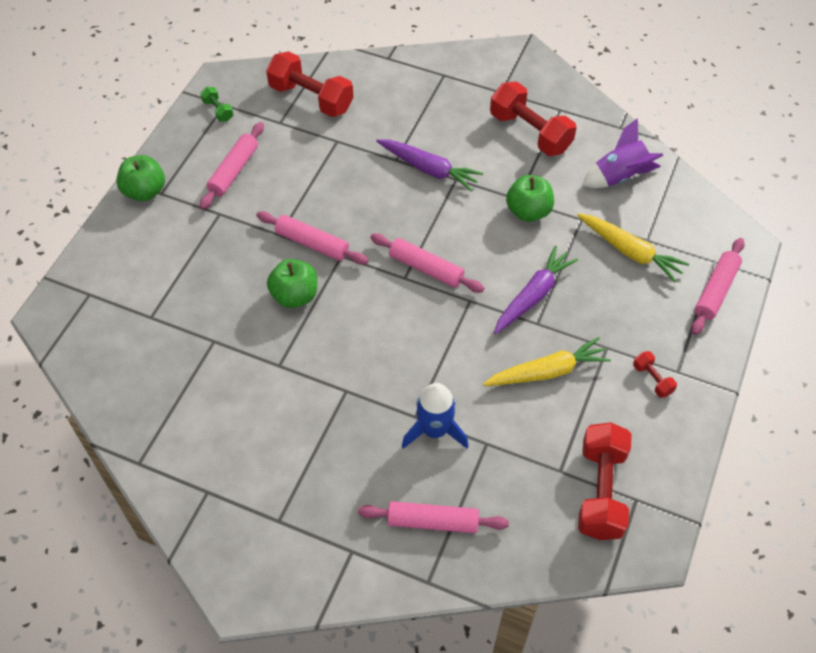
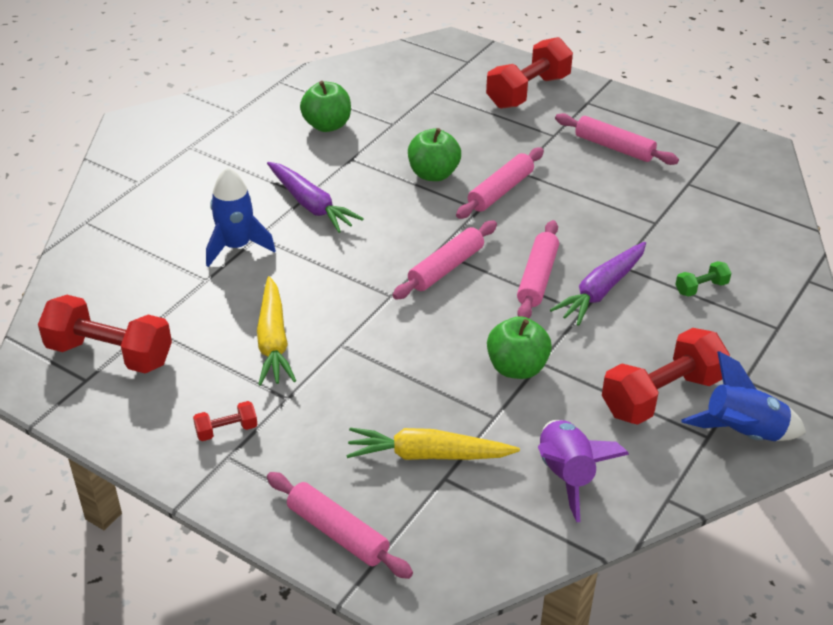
camera: 100 degrees right, 15 degrees down
(145, 191) = (591, 93): green apple -> green apple (327, 125)
(218, 110) = (708, 142): green dumbbell -> green dumbbell (701, 288)
(311, 98) = (729, 209): red dumbbell -> red dumbbell (528, 92)
(433, 521) = (140, 233): pink rolling pin -> pink rolling pin (537, 278)
(533, 296) = (382, 348): purple carrot -> purple carrot (311, 205)
(551, 93) = (742, 433): none -> blue rocket
(630, 252) = (428, 455): yellow carrot -> yellow carrot turned 45 degrees clockwise

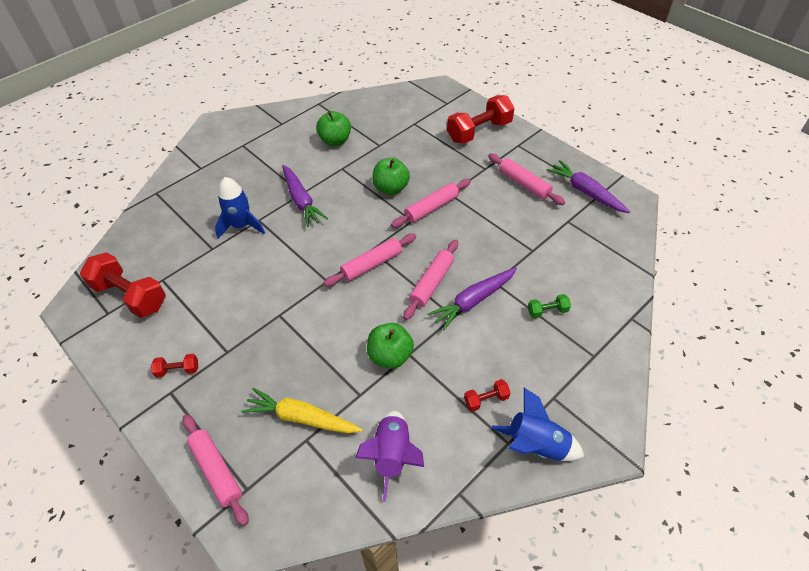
camera: 15 degrees right, 10 degrees up
(273, 341) = (236, 304): yellow carrot -> none
(661, 395) = (486, 400): red dumbbell -> red dumbbell, size x0.46
(699, 147) = (586, 192): none -> purple carrot

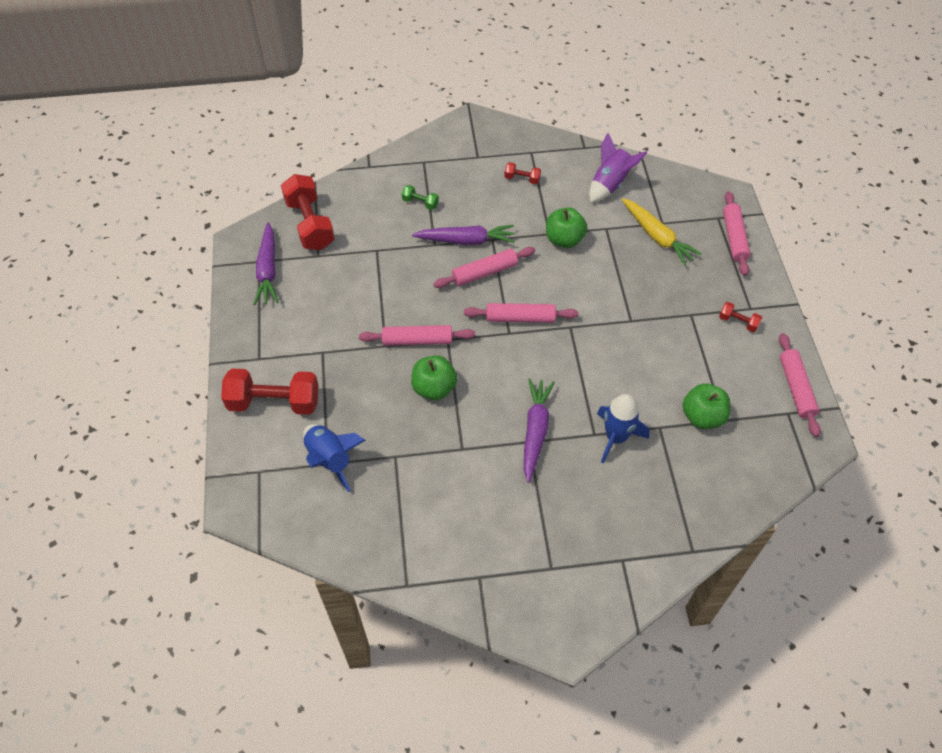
camera: 145 degrees left, 5 degrees up
(130, 295) = (761, 419): red dumbbell -> red dumbbell (310, 224)
(335, 141) = (437, 497): green apple -> green apple (702, 417)
(524, 184) = (308, 312): pink rolling pin -> pink rolling pin (796, 388)
(535, 445) = (516, 142): blue rocket -> blue rocket (330, 459)

